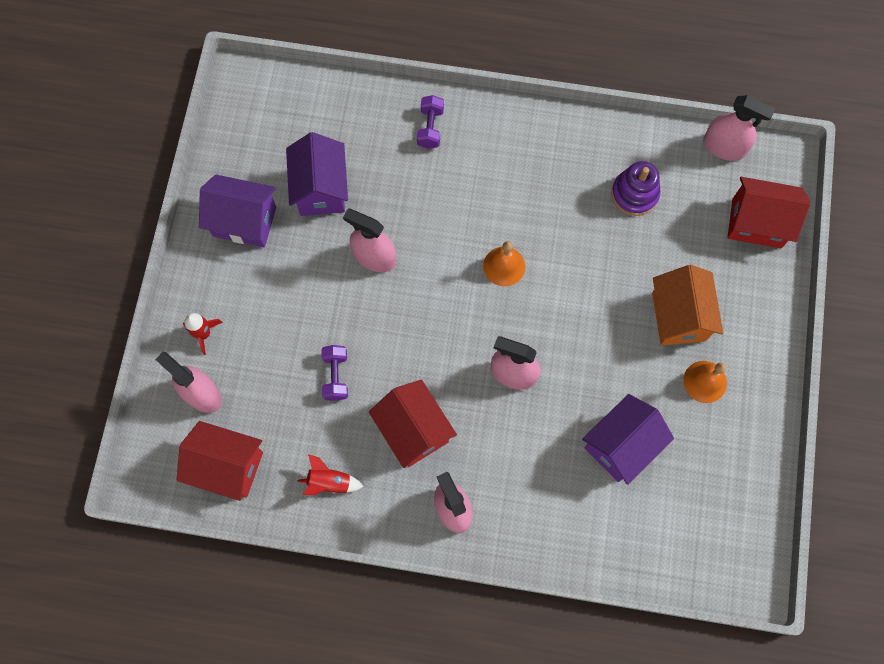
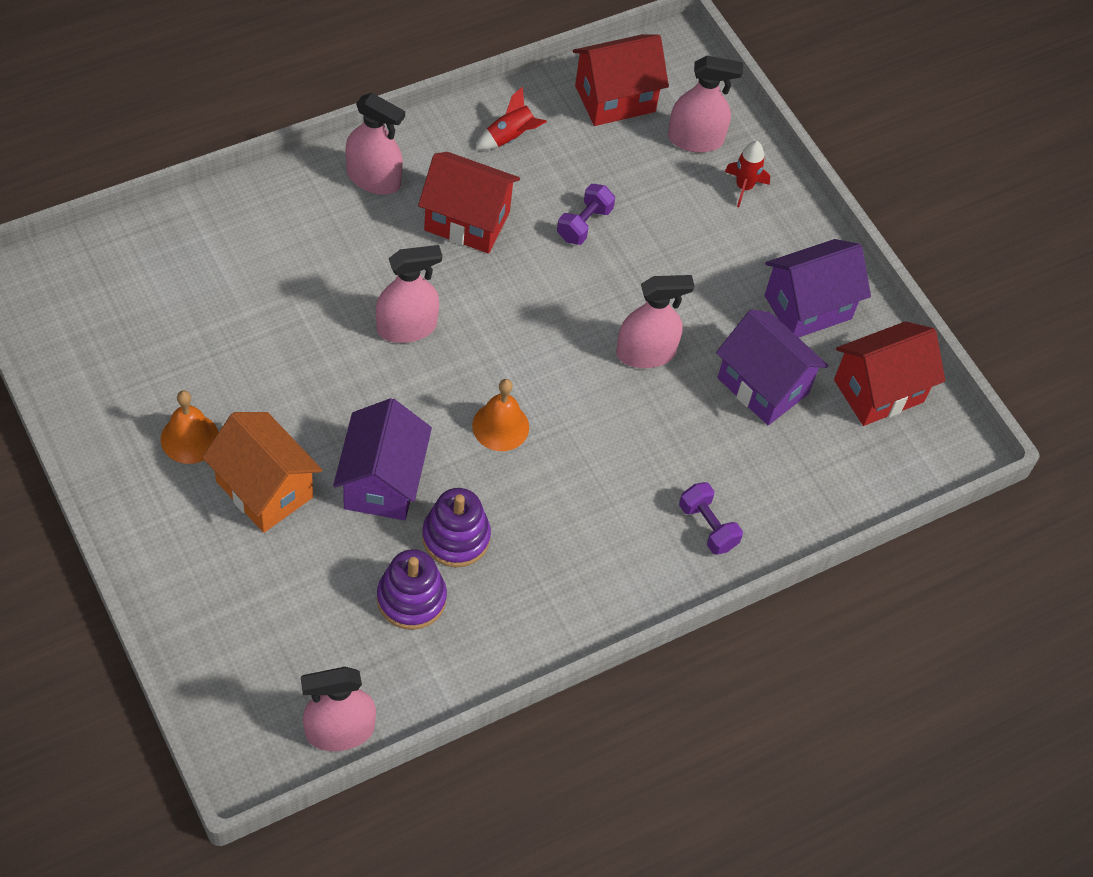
camera: 135 degrees right, 15 degrees down
(336, 376) = (584, 224): purple dumbbell -> purple dumbbell turned 75 degrees clockwise
(583, 213) = (456, 537): none -> purple stacking toy
(621, 445) = (242, 325): purple house -> purple house (382, 482)
(756, 223) = (237, 656): red house -> red house (878, 391)

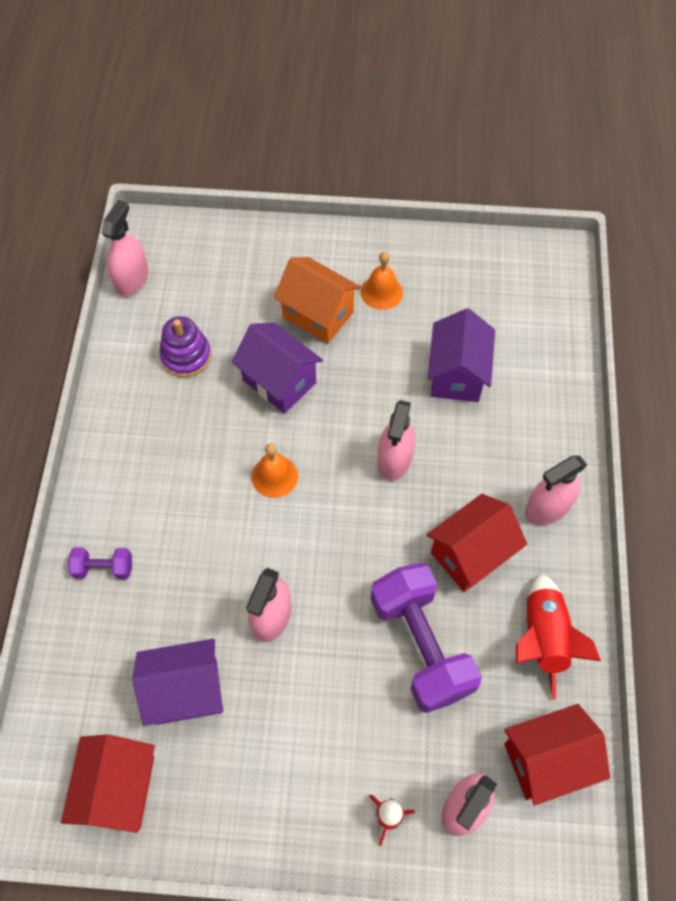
camera: 130 degrees right, 5 degrees up
(264, 489) = (318, 314): orange house -> orange house turned 45 degrees clockwise
(456, 537) = (210, 403): purple stacking toy -> none
(510, 137) = (543, 638): red rocket -> red rocket, size x1.71
(584, 224) = (421, 645): purple dumbbell -> purple dumbbell, size x2.18
(615, 99) = (546, 760): red house -> red house turned 60 degrees clockwise
(808, 307) = (233, 785): purple house -> purple house (456, 374)

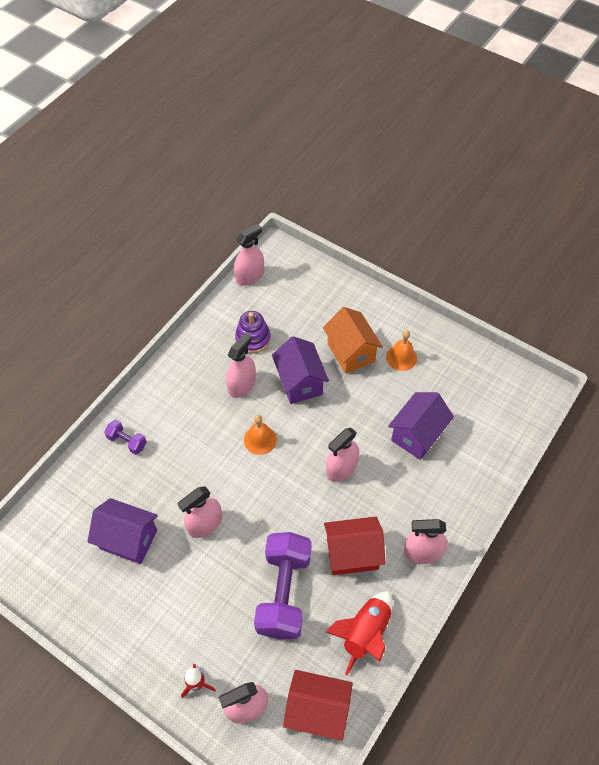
camera: 30 degrees right, 5 degrees down
(119, 789) = (57, 574): red house -> none
(208, 420) = (242, 385): none -> pink spray bottle

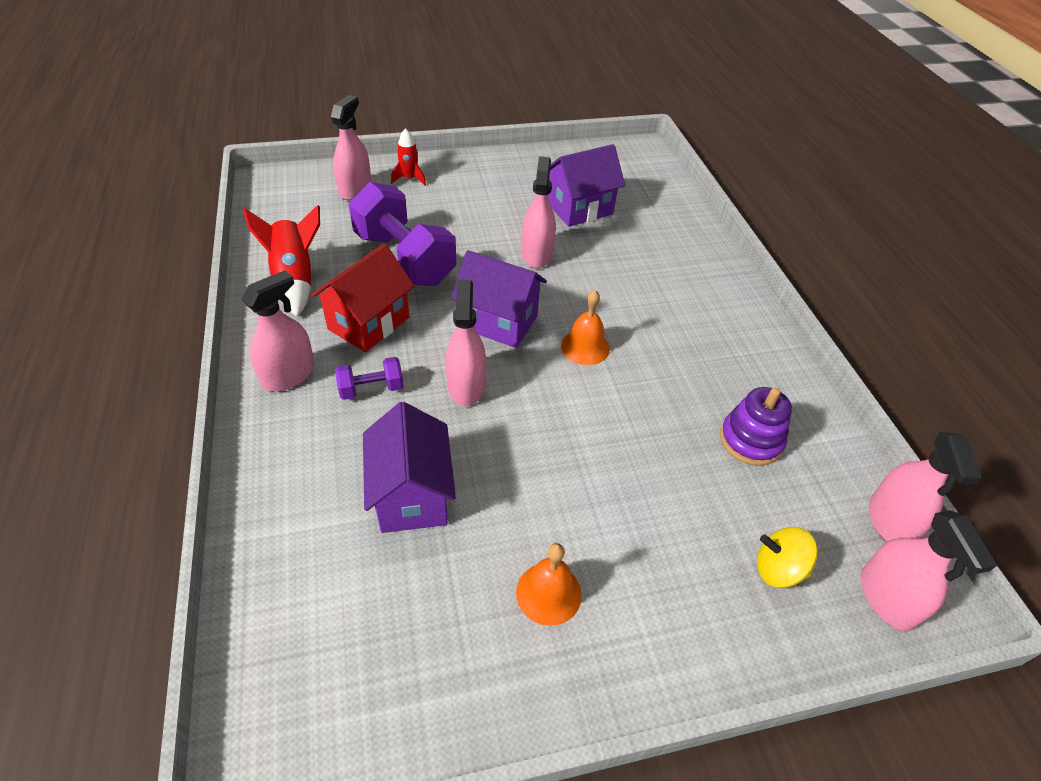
camera: 130 degrees right, 10 degrees down
(127, 441) = (692, 259): purple dumbbell -> purple dumbbell (371, 389)
(242, 385) = (681, 381): pink spray bottle -> pink spray bottle (886, 598)
(300, 382) = (628, 437): purple house -> purple house (498, 322)
(312, 298) = (778, 569): none -> yellow spinning top
(317, 710) = (293, 217): red house -> none
(350, 352) = (623, 533): orange house -> none

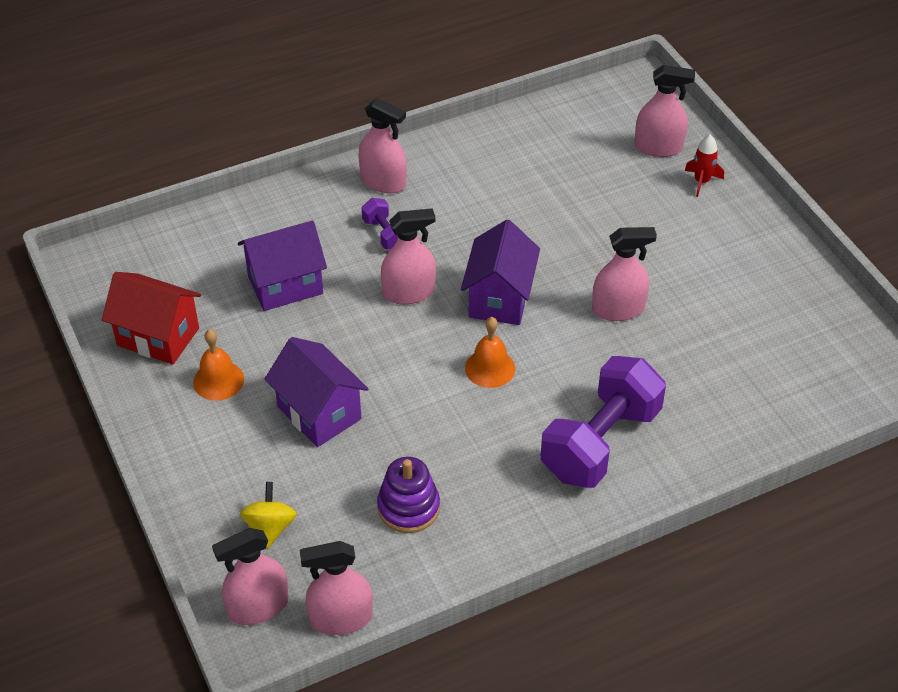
camera: 80 degrees right, 0 degrees up
(295, 279) = (499, 149): red rocket -> none
(369, 323) = (462, 211): red house -> red house (158, 337)
(404, 259) = (563, 212): purple dumbbell -> purple dumbbell (600, 442)
(580, 209) = (723, 333): purple house -> purple house (319, 413)

